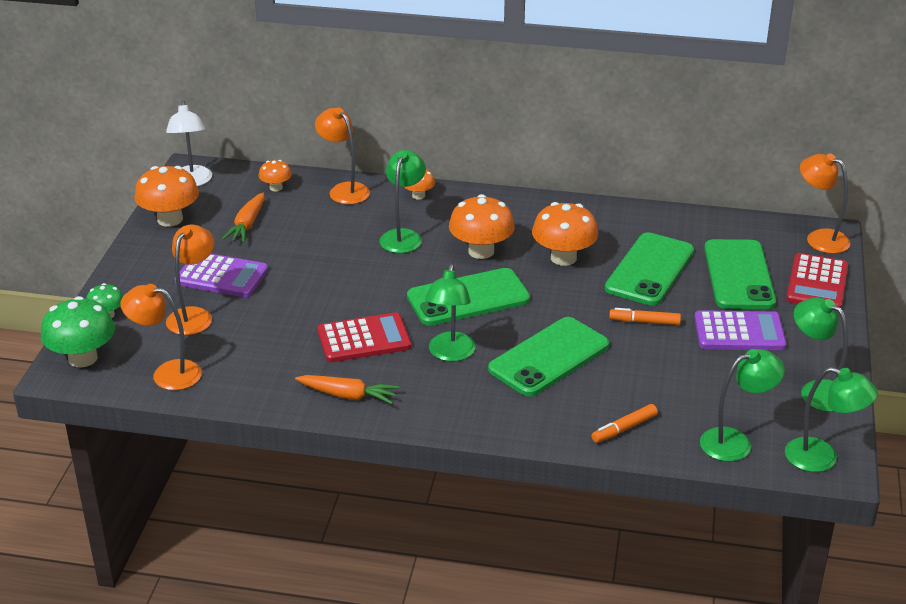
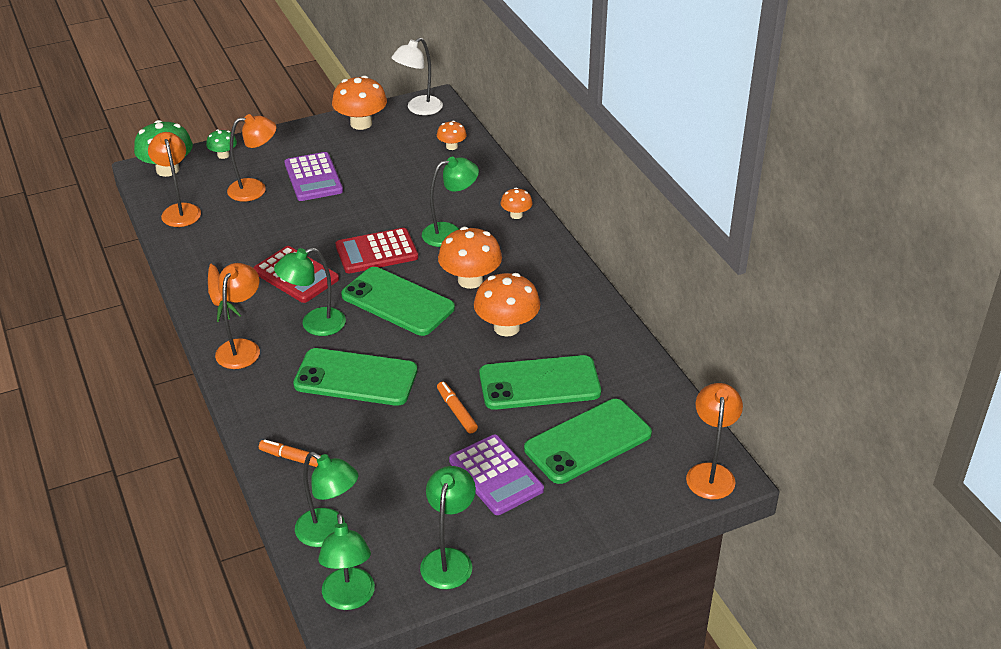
camera: 55 degrees right, 5 degrees up
(247, 225) = (389, 157): orange carrot -> none
(344, 190) = (484, 177): orange lamp -> orange lamp (242, 348)
(817, 283) = (628, 498): red calculator -> red calculator (376, 252)

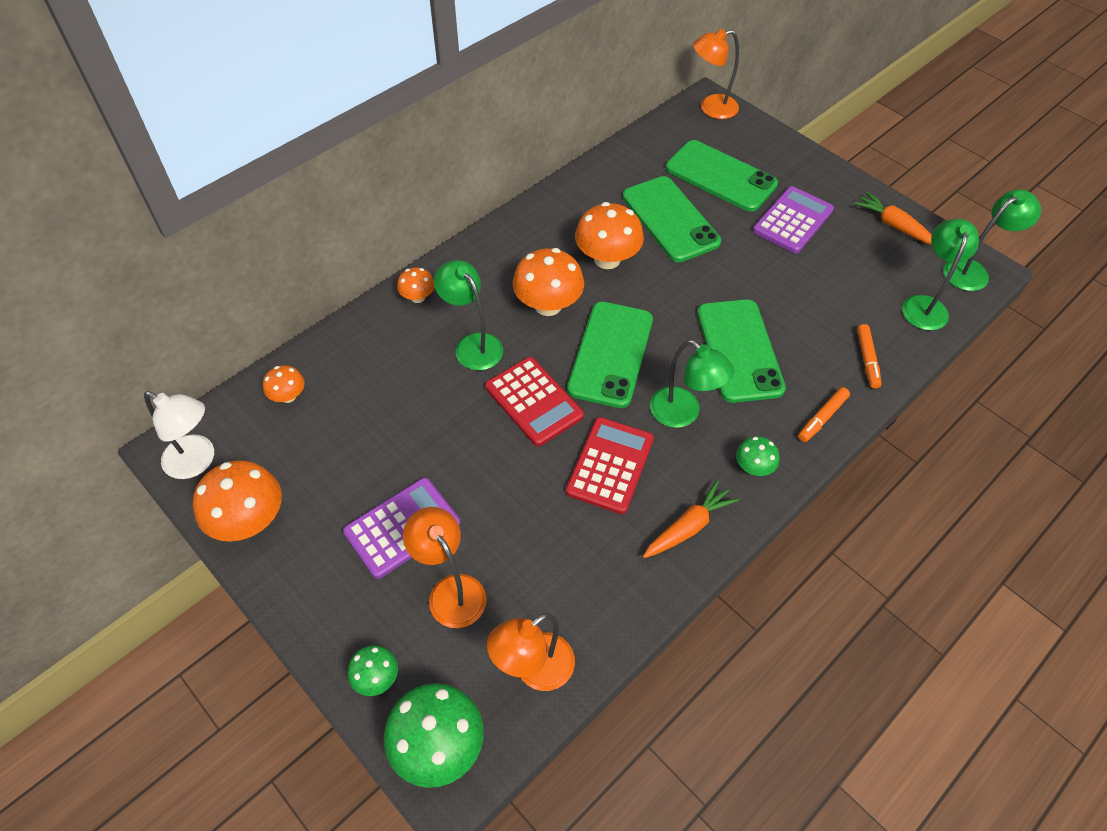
camera: 110 degrees left, 15 degrees up
(242, 348) = (753, 467): orange lamp -> green mushroom
(449, 559) = (893, 225): green lamp -> orange carrot
(456, 411) = (737, 264): orange marker -> orange marker (822, 418)

